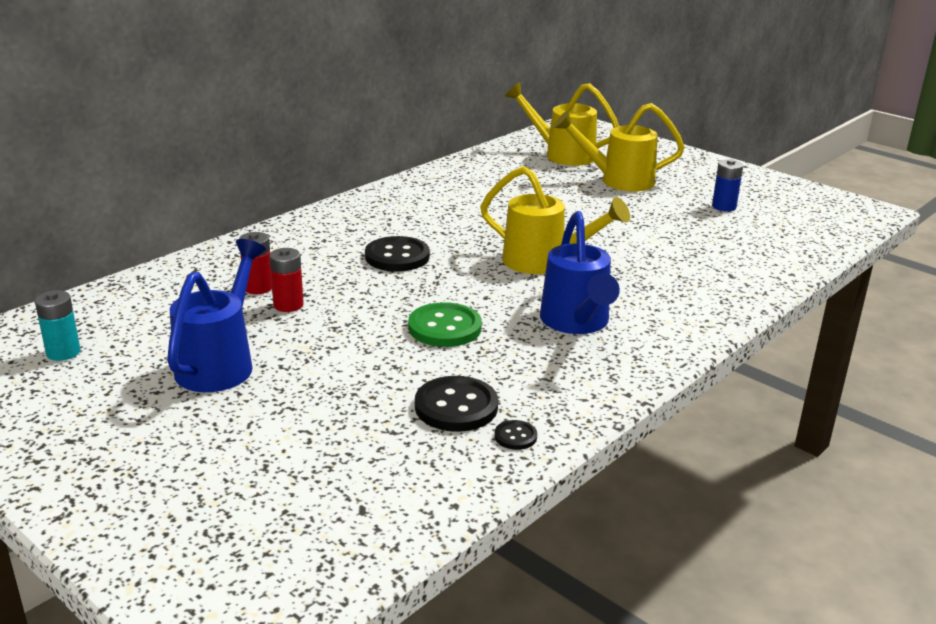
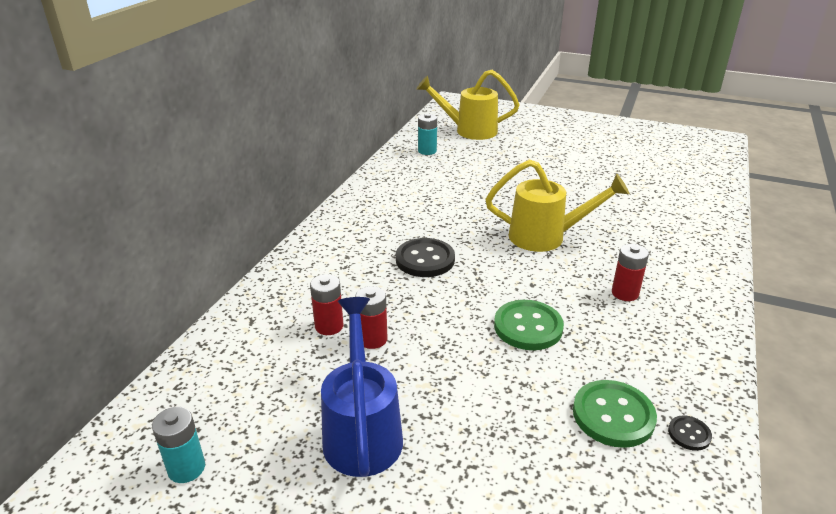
camera: 20 degrees left, 5 degrees up
(456, 407) = (613, 415): black button -> green button
(494, 166) = (427, 151): none -> turquoise battery
(577, 323) = (625, 293): blue watering can -> red battery
(617, 180) = (530, 147): yellow watering can -> none
(724, 207) = (624, 155): blue battery -> none

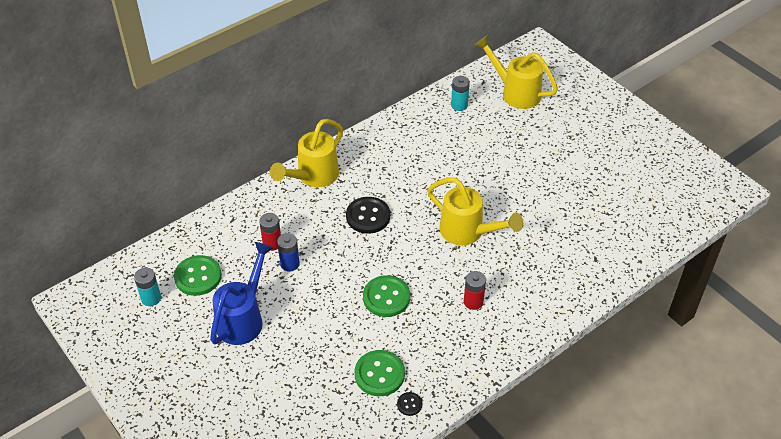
camera: 30 degrees right, 15 degrees up
(248, 406) = (198, 276): none -> green button
(325, 246) = (313, 177): none -> yellow watering can
(372, 339) = (290, 264): red battery -> blue battery

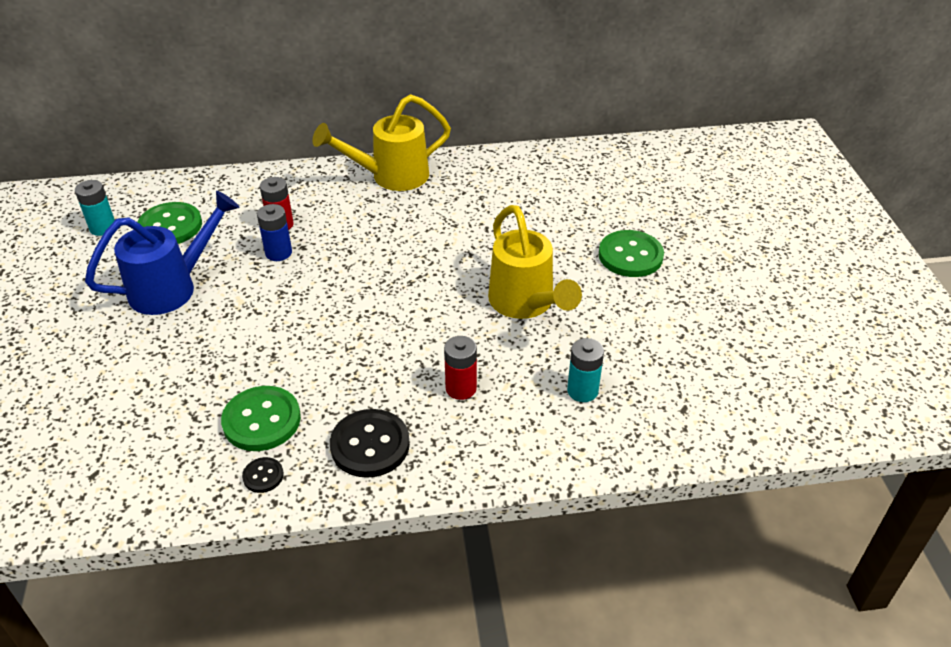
camera: 30 degrees right, 5 degrees down
(368, 216) = (415, 239): black button -> black button (370, 445)
(386, 297) = (354, 335): green button -> green button (630, 256)
(459, 105) = (635, 165): turquoise battery -> turquoise battery (582, 391)
(515, 92) = (722, 175): yellow watering can -> none

